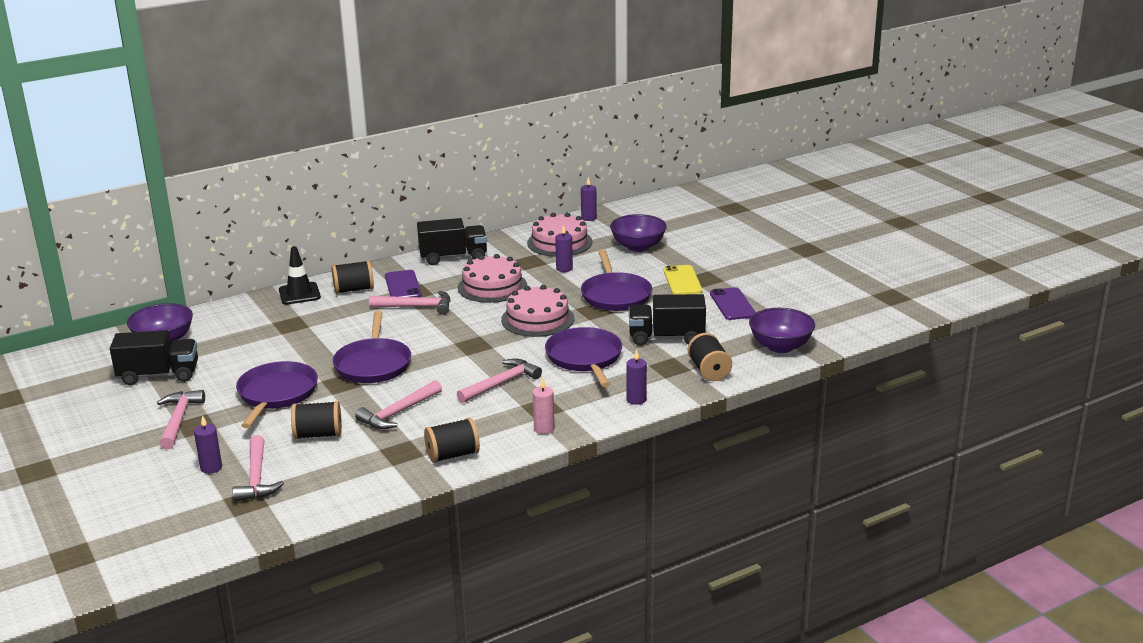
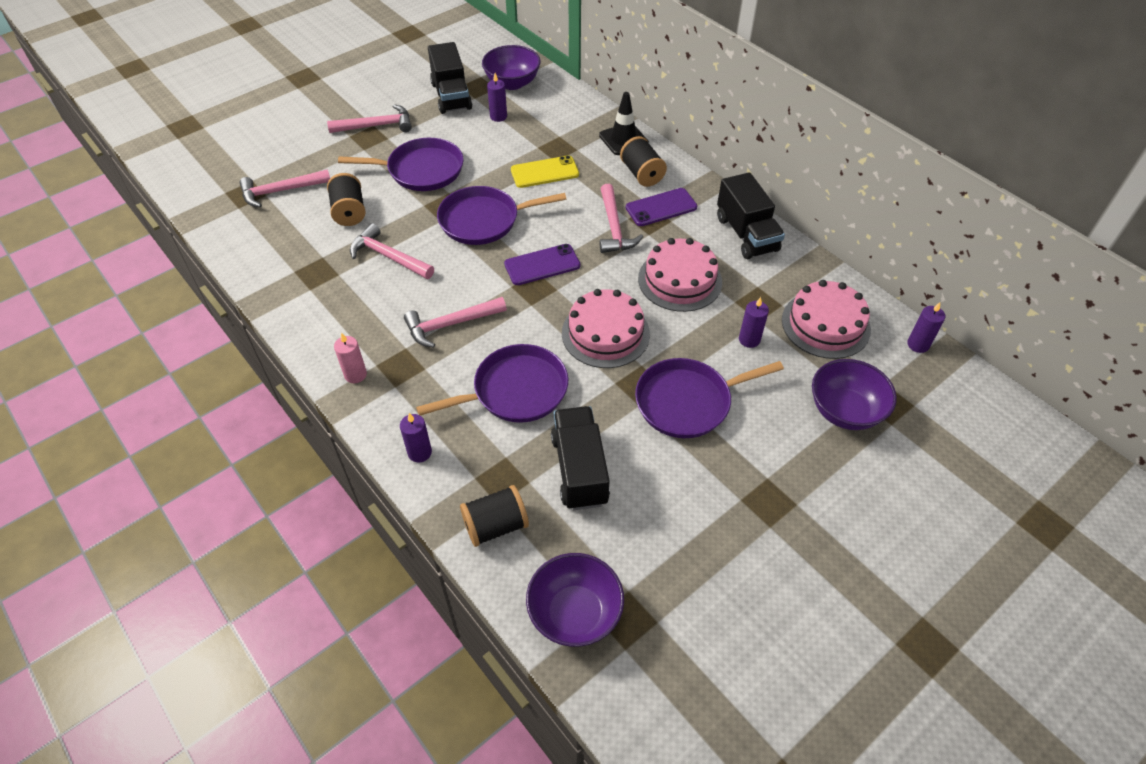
camera: 80 degrees right, 25 degrees up
(211, 468) = (299, 162): purple candle -> purple candle (498, 116)
(453, 455) = (308, 310): black spool -> none
(501, 383) = (450, 324): pink hammer -> pink hammer turned 120 degrees clockwise
(682, 281) = (753, 474): yellow phone -> yellow phone (544, 172)
(732, 304) = (694, 543): purple phone -> purple phone (542, 265)

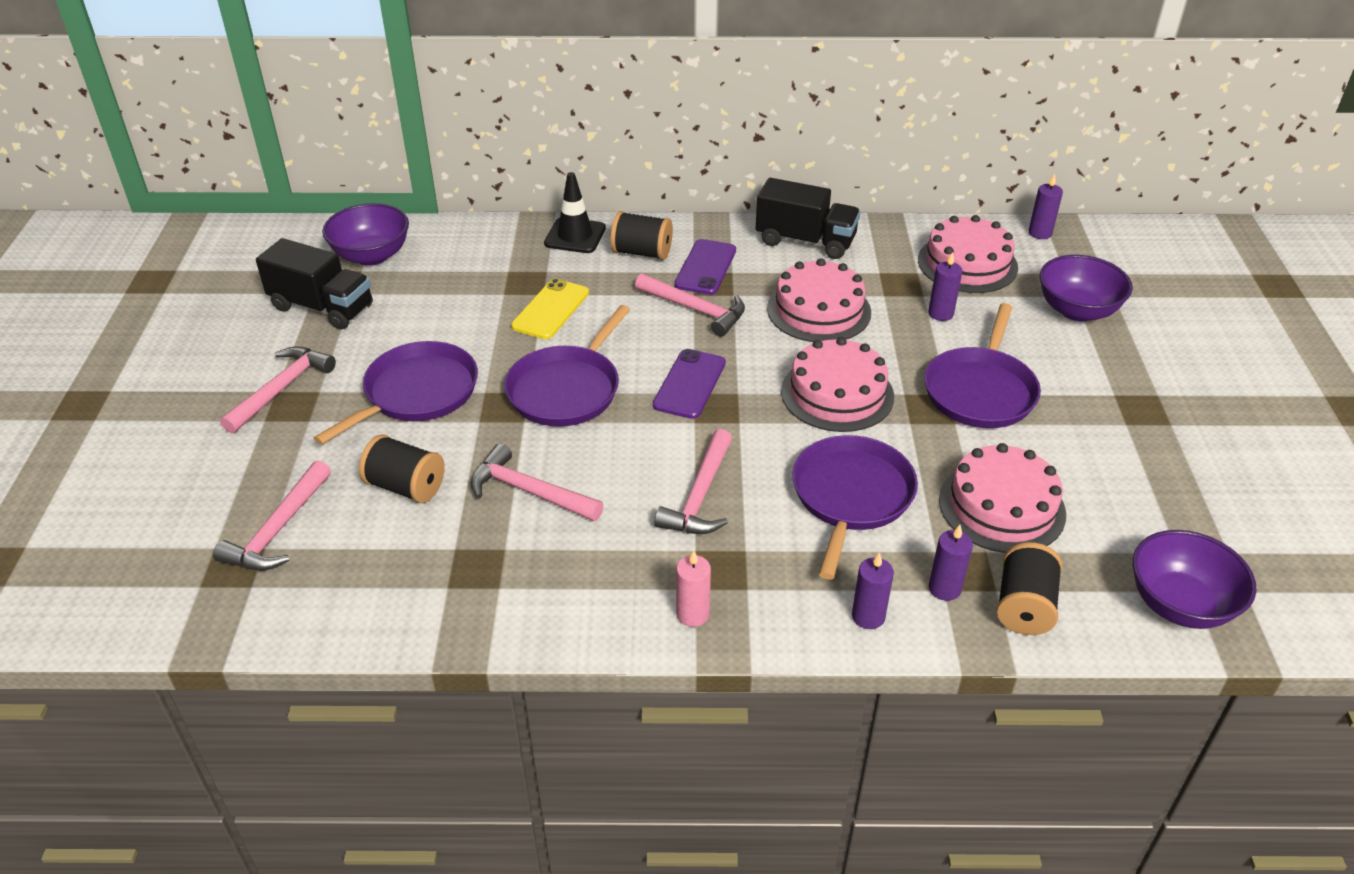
camera: 50 degrees left, 10 degrees down
(388, 256) = (529, 491): pink hammer -> pink hammer turned 45 degrees clockwise
(498, 116) = (412, 293): purple candle -> purple candle (944, 588)
(579, 470) = (1001, 506): black truck -> pink cake

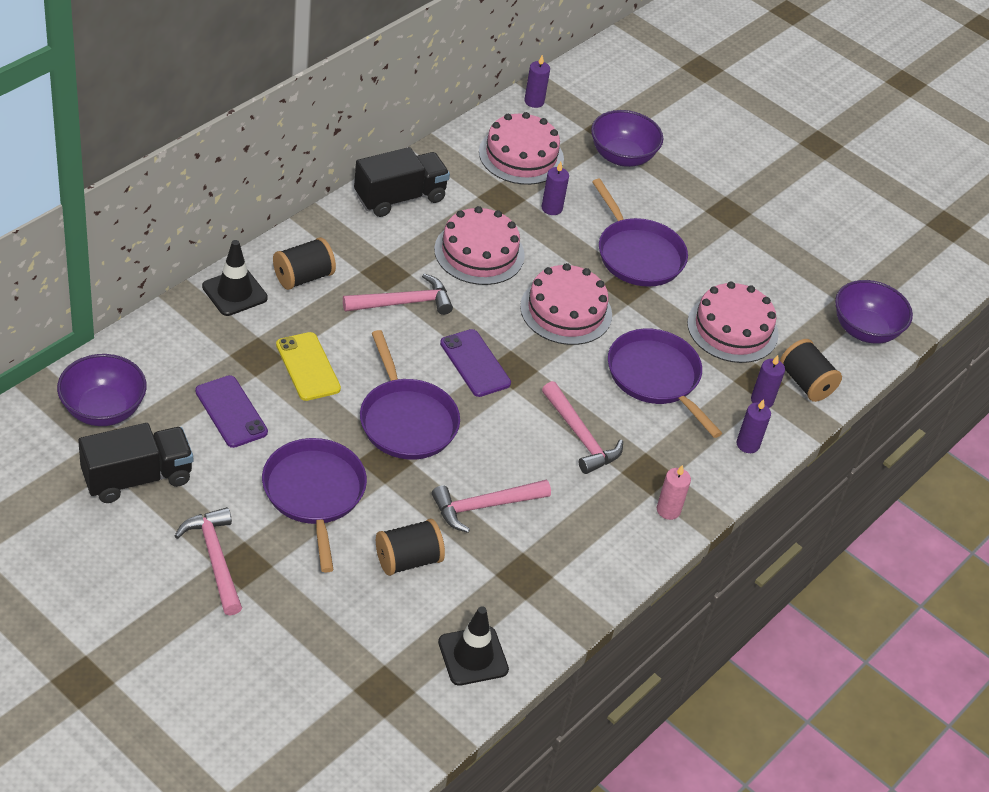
camera: 55 degrees left, 5 degrees up
(278, 530) = (375, 647): pink hammer -> none
(335, 596) = (473, 656): none -> black traffic cone
(705, 267) = (363, 262): purple phone -> purple phone (231, 412)

